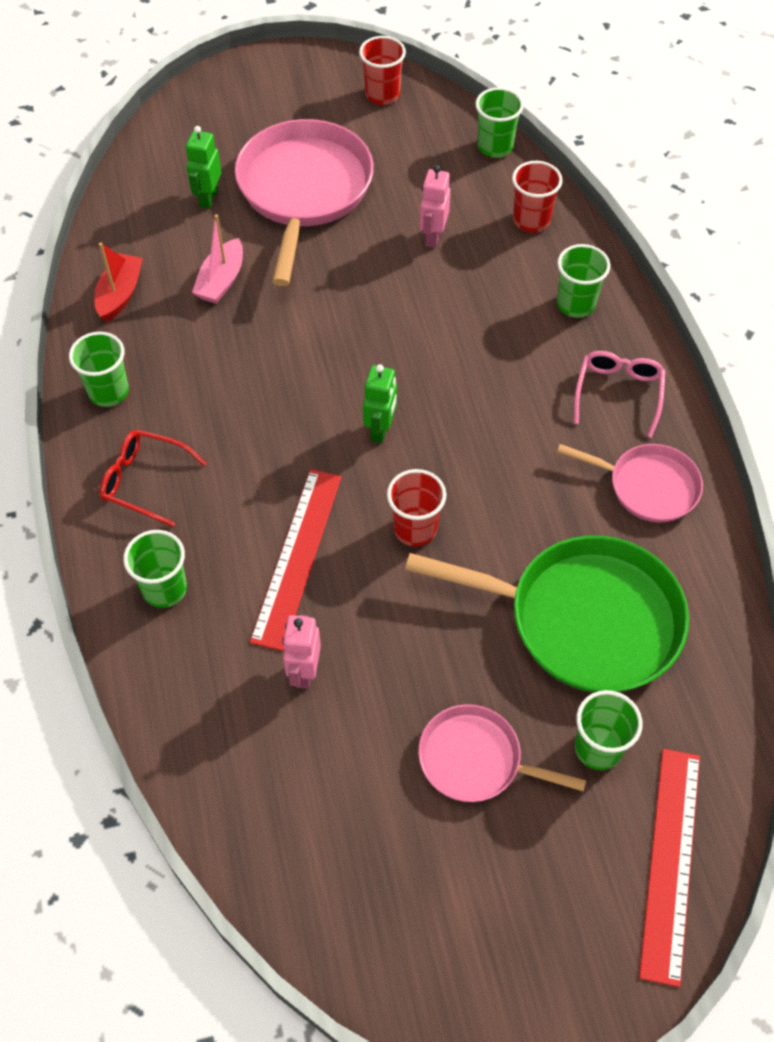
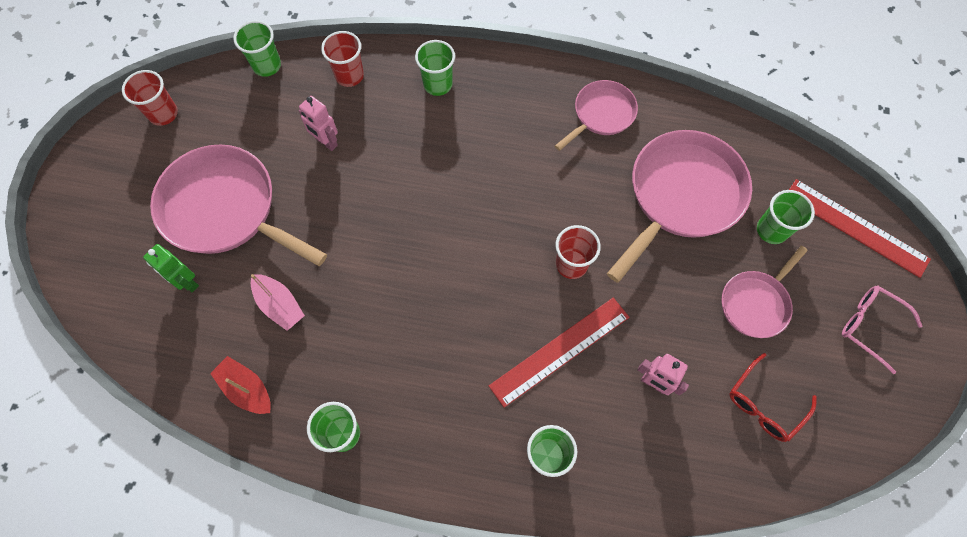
camera: 65 degrees left, 10 degrees up
(145, 481) = (443, 436): red glasses -> red glasses (764, 404)
(297, 557) = (560, 351): red ruler -> red ruler turned 75 degrees counterclockwise
(380, 430) = (480, 251): green robot -> none
(584, 619) = (681, 196): green pan -> pink pan
(618, 394) = (523, 96): pink glasses -> pink glasses (870, 326)

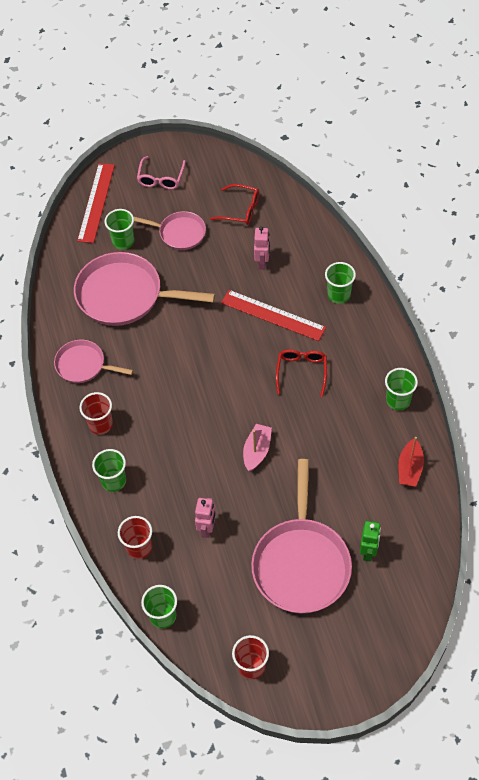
camera: 115 degrees left, 10 degrees down
(279, 305) = (346, 483): pink boat -> pink boat (257, 451)
(455, 339) = (301, 372): none -> red glasses
(571, 264) = (211, 333): red cup -> red cup (100, 424)

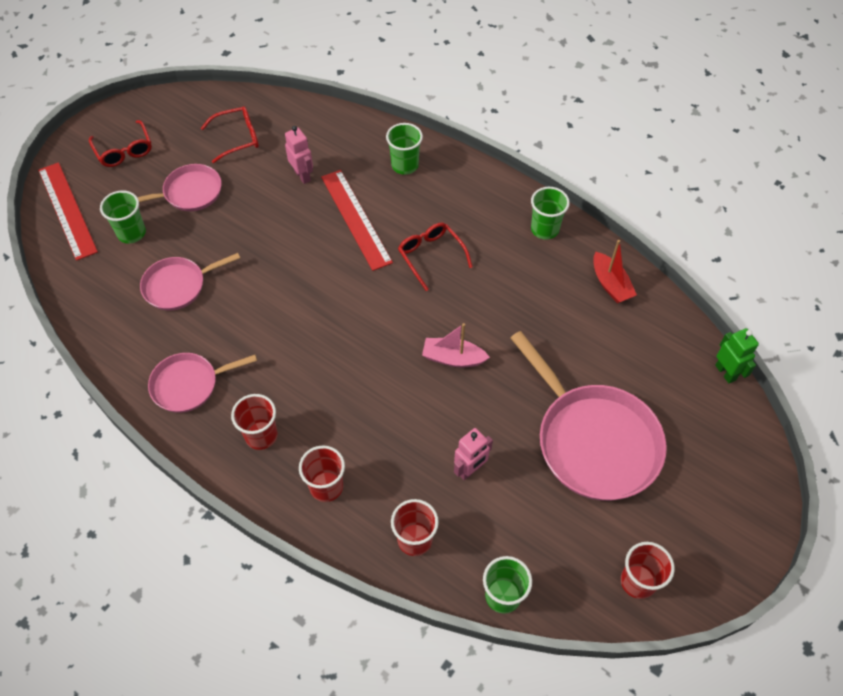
camera: 40 degrees left, 0 degrees up
(113, 481) = (326, 487): green cup -> red cup
(125, 295) = (178, 286): pink pan -> pink pan, size x0.56
(161, 178) = (124, 150): pink glasses -> red glasses
(207, 529) = (470, 470): pink robot -> pink robot turned 75 degrees clockwise
(257, 451) = (453, 358): pink boat -> pink boat turned 60 degrees counterclockwise
(273, 315) = (356, 219): red ruler -> red ruler turned 75 degrees clockwise
(368, 552) = (644, 386): green robot -> green robot (725, 372)

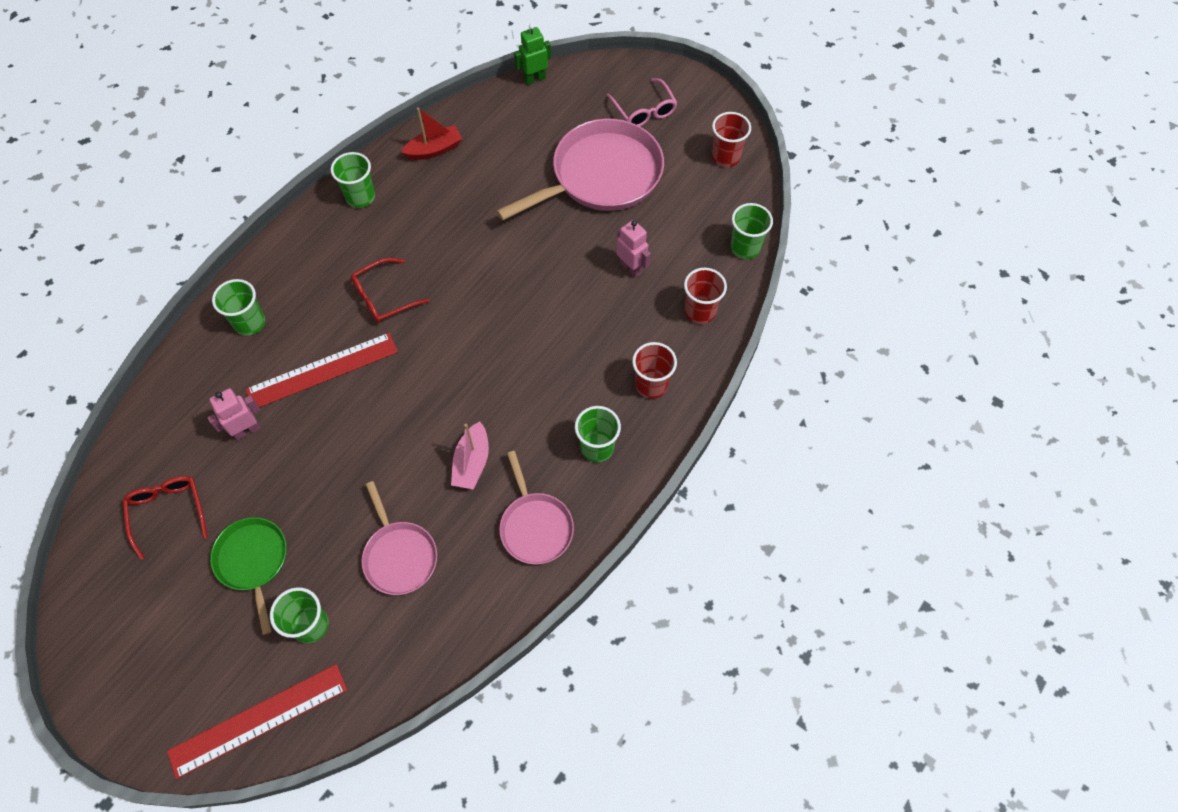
camera: 90 degrees left, 5 degrees up
(124, 150) = (161, 659): red glasses -> none
(189, 193) = (253, 561): pink pan -> green pan
(261, 435) = (597, 447): red cup -> green cup
(453, 358) = (512, 279): pink boat -> pink boat (472, 462)
(698, 488) = (644, 110): none -> pink glasses

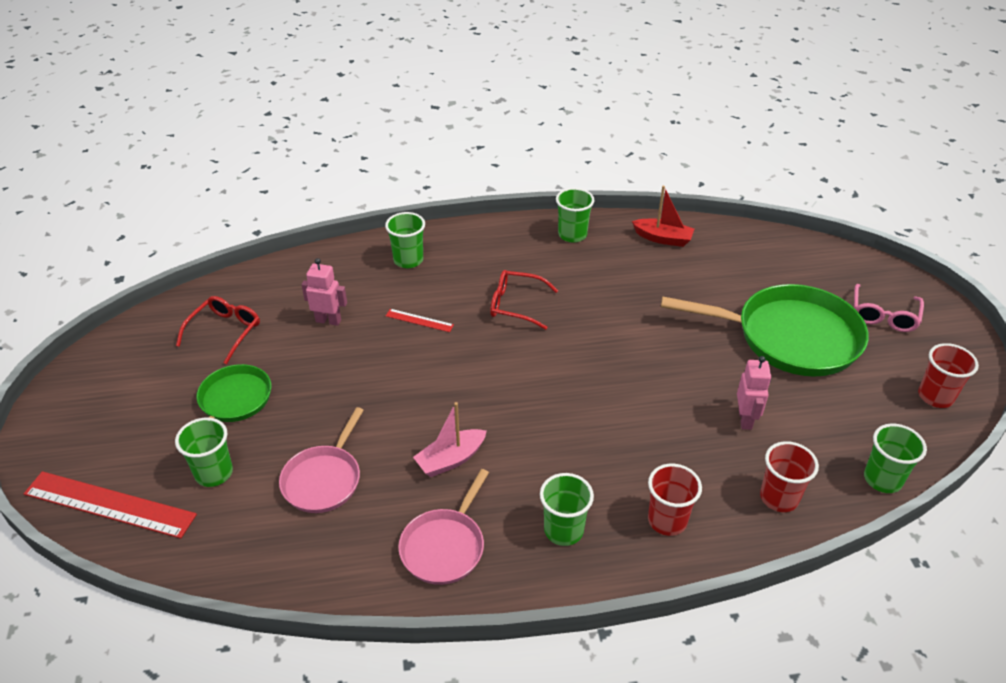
camera: 45 degrees right, 20 degrees down
(322, 370) = (419, 320): red ruler -> red ruler, size x0.47
(534, 79) = (800, 240): green robot -> none
(601, 176) = (790, 337): pink pan -> green pan

